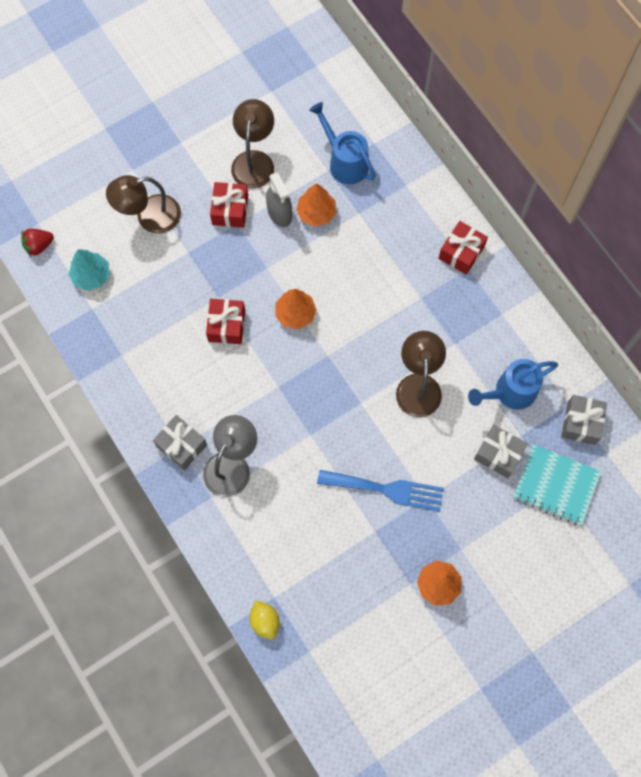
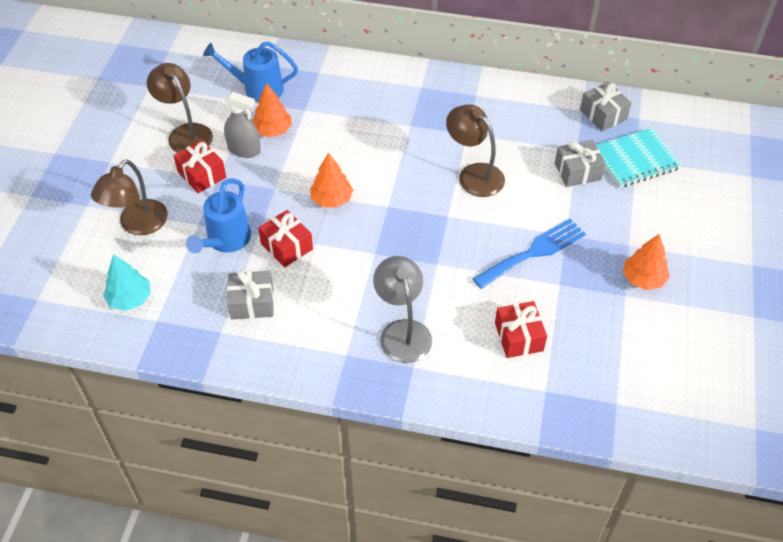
camera: 45 degrees left, 20 degrees down
(39, 246) = (56, 314): red strawberry -> none
(181, 445) = (346, 352): grey gift -> grey gift (252, 302)
(265, 621) = (560, 413): yellow lemon -> none
(461, 252) = (405, 82): red gift -> red gift (519, 337)
(509, 392) = (538, 132): blue watering can -> blue watering can (225, 241)

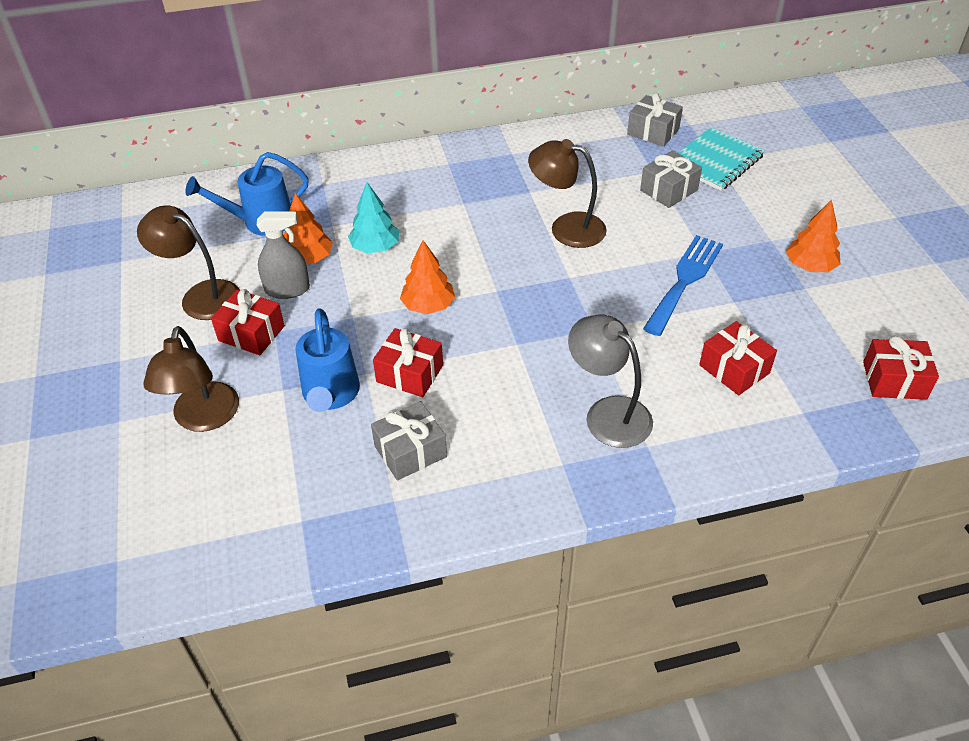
camera: 25 degrees left, 5 degrees down
(130, 299) = (249, 509): turquoise tree -> turquoise tree (375, 247)
(636, 396) = (894, 380): none -> red gift

